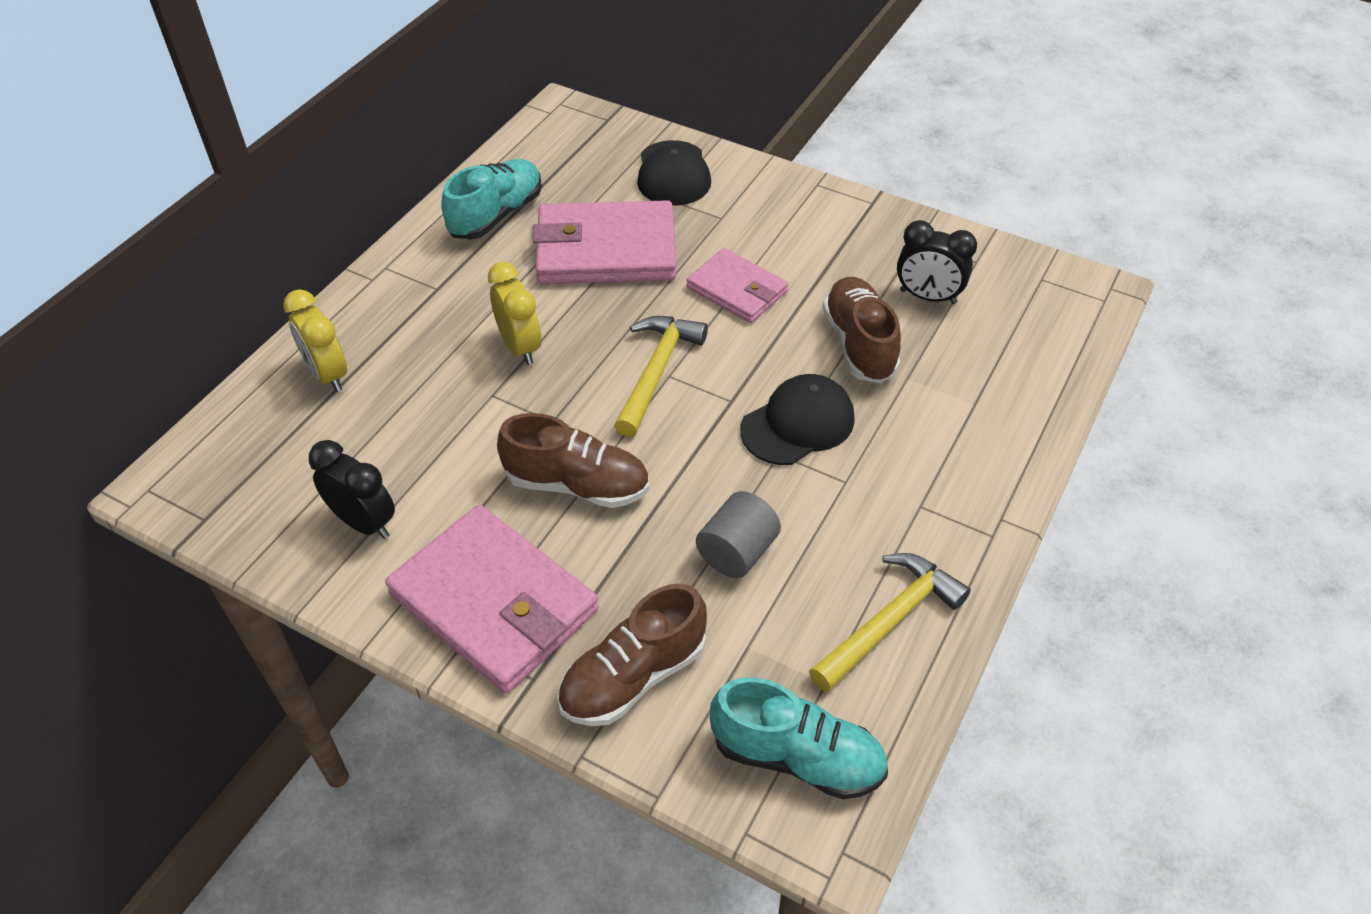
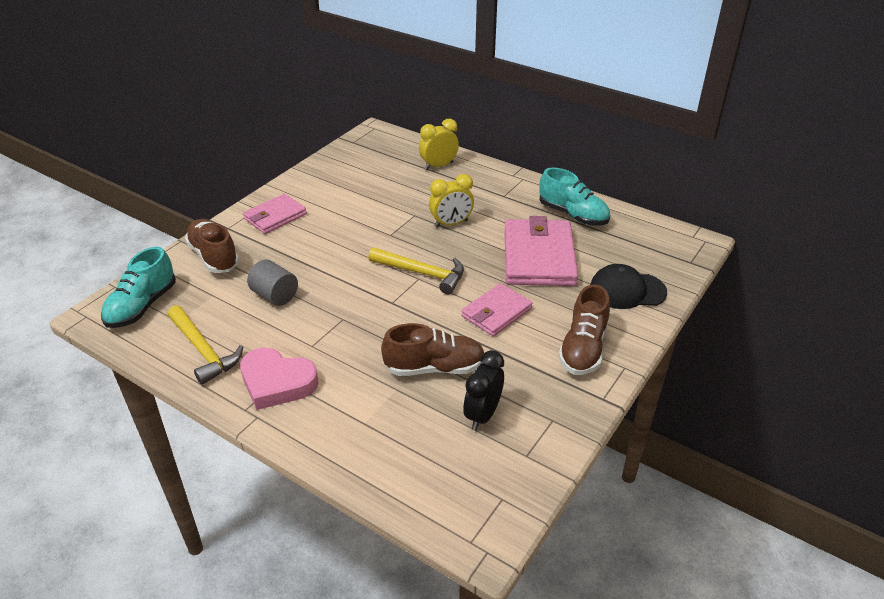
camera: 95 degrees right, 10 degrees down
(364, 522) = (337, 180): black clock -> none
(494, 603) = (275, 216): pink wallet -> pink wallet, size x0.59
(577, 484) = (341, 242): brown shoe -> brown shoe (583, 348)
(798, 424) = (365, 329): black cap -> none
(931, 508) = (277, 382): none -> pink heart

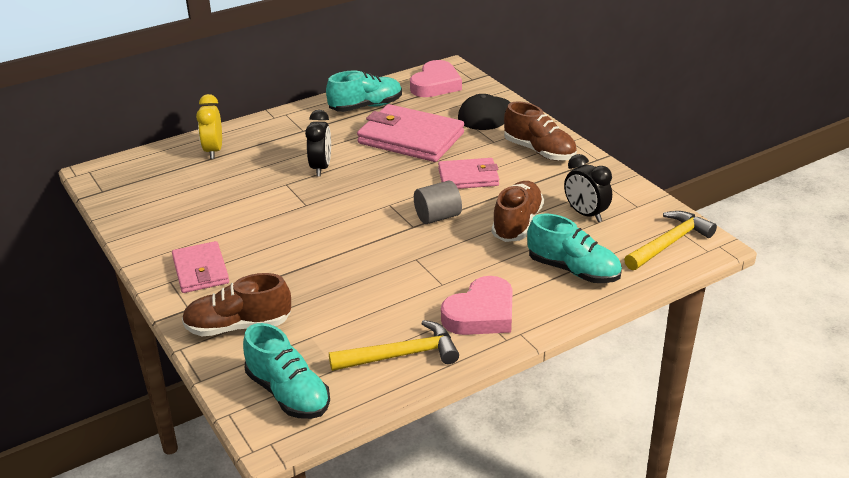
camera: 65 degrees left, 5 degrees down
(275, 296) = (347, 294): grey cylinder -> grey cylinder (437, 217)
(374, 430) = (573, 270): none -> turquoise shoe
(422, 273) = (383, 201): yellow hammer -> yellow hammer (669, 243)
(451, 224) = (321, 168): yellow clock -> black clock
(496, 312) = (468, 177): pink wallet -> pink wallet turned 75 degrees counterclockwise
(654, 242) = (435, 84): none -> pink heart

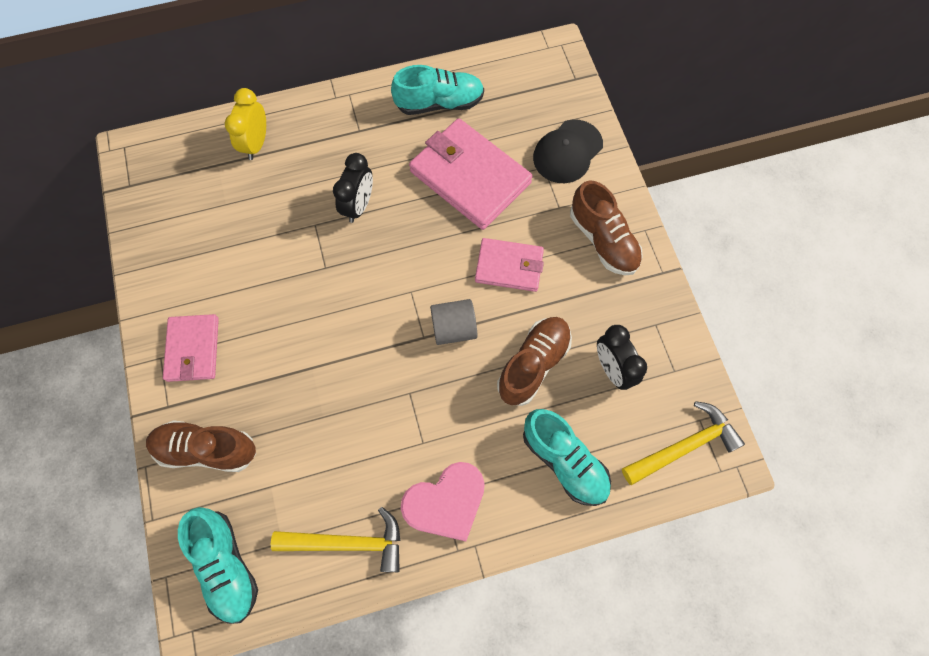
camera: 15 degrees right, 35 degrees up
(435, 84) = (530, 79): pink heart -> none

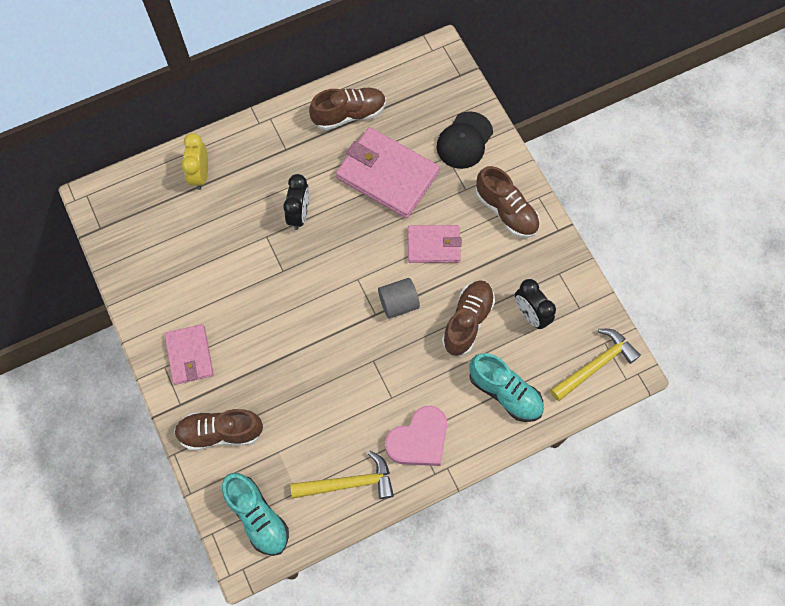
camera: 10 degrees left, 0 degrees up
(439, 103) = (349, 114): turquoise shoe -> brown shoe

